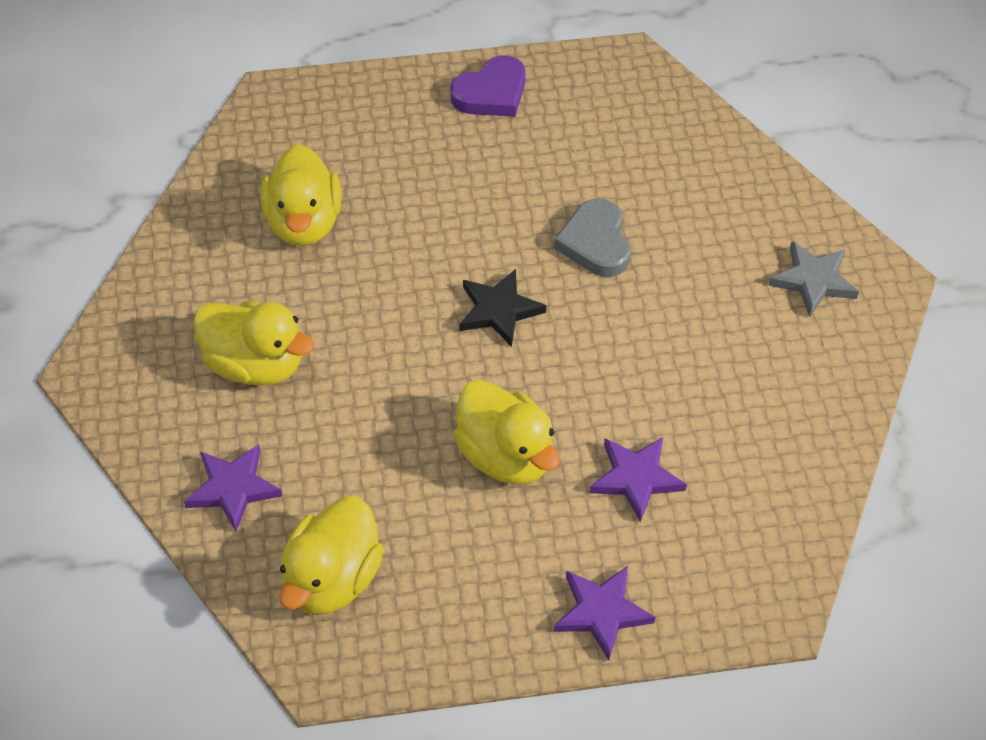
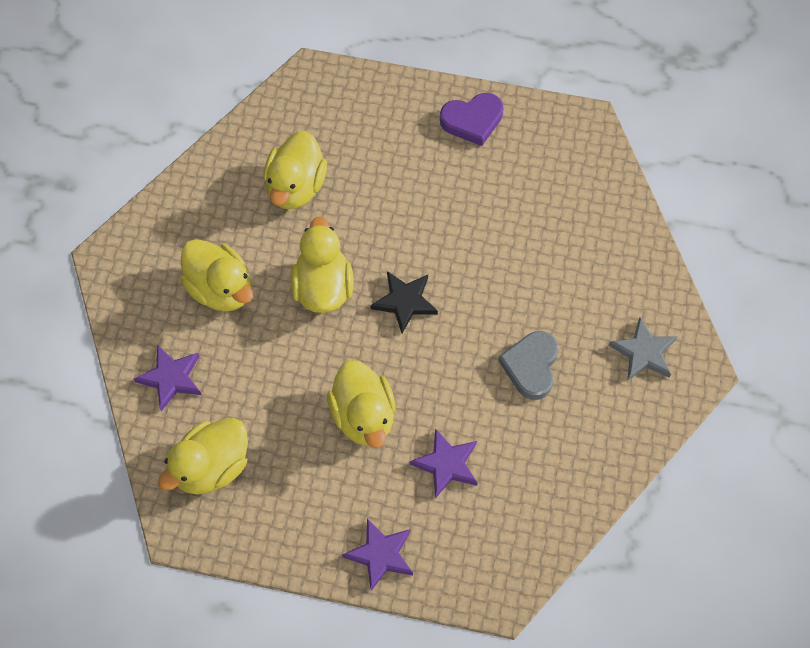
camera: 20 degrees right, 10 degrees up
(388, 325) = (323, 288): none -> yellow duck
(595, 243) = (496, 270): grey heart -> grey heart (531, 366)

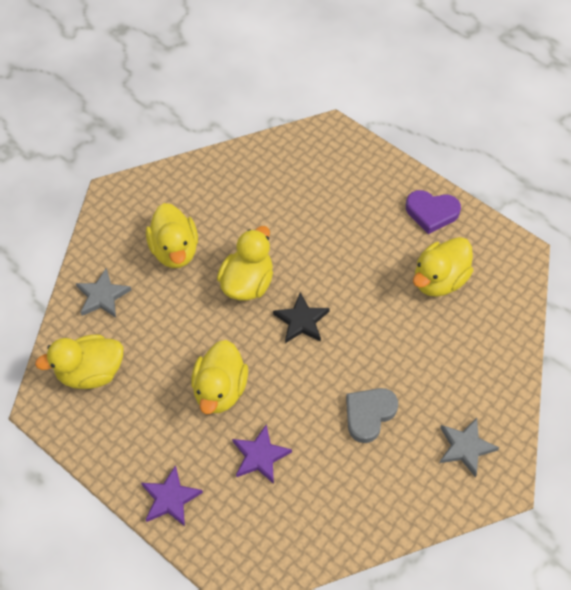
camera: 30 degrees right, 5 degrees down
(171, 378) = (102, 296): purple star -> grey star
(295, 187) = (272, 203): yellow duck -> yellow duck (439, 280)

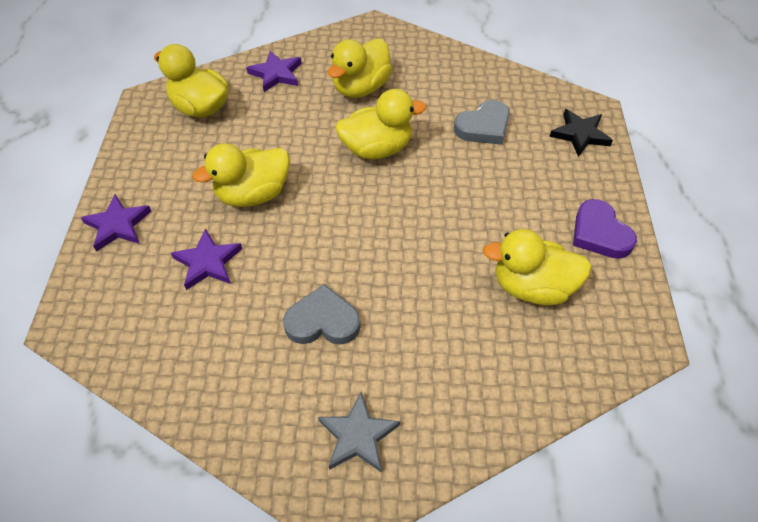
camera: 50 degrees right, 5 degrees down
(102, 296) = (276, 74): grey star -> purple star
(287, 204) = (483, 127): none -> grey heart
(301, 321) = (375, 207): black star -> black star (580, 134)

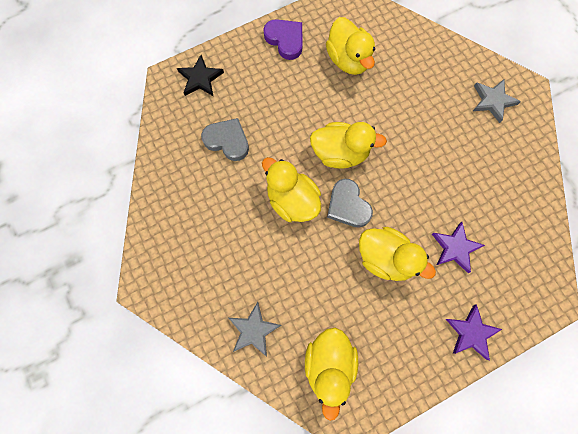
camera: 120 degrees left, 20 degrees up
(276, 74) = (253, 330): purple star -> grey star
(322, 321) = (445, 154): grey heart -> grey heart (348, 206)
(361, 88) = (232, 249): yellow duck -> yellow duck (340, 153)
(599, 233) = (285, 40): purple heart -> purple heart turned 75 degrees counterclockwise

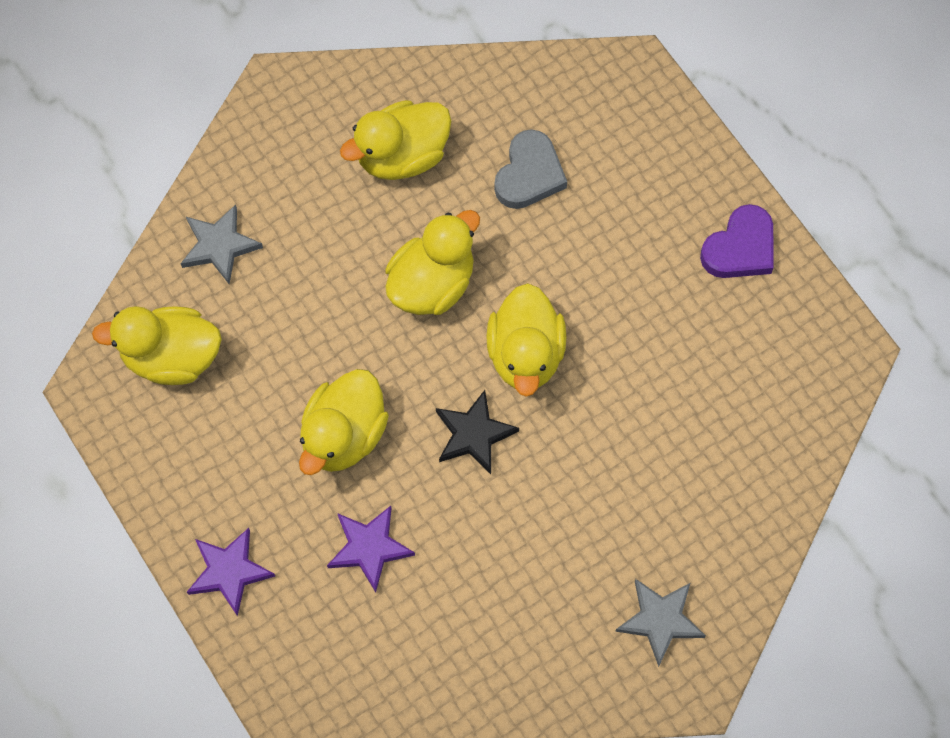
camera: 85 degrees right, 5 degrees down
(200, 78) = (642, 118): black star -> black star (473, 434)
(348, 60) = (713, 358): yellow duck -> yellow duck (402, 156)
(348, 206) = (430, 371): grey heart -> none

